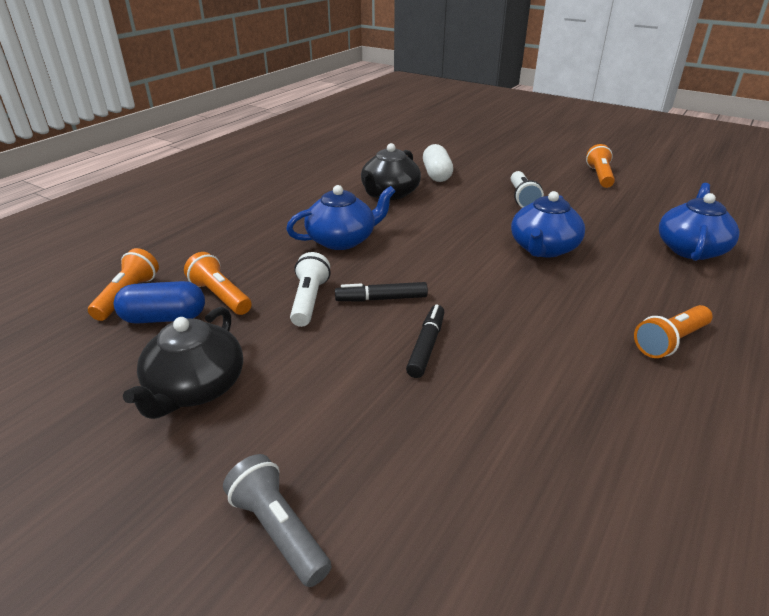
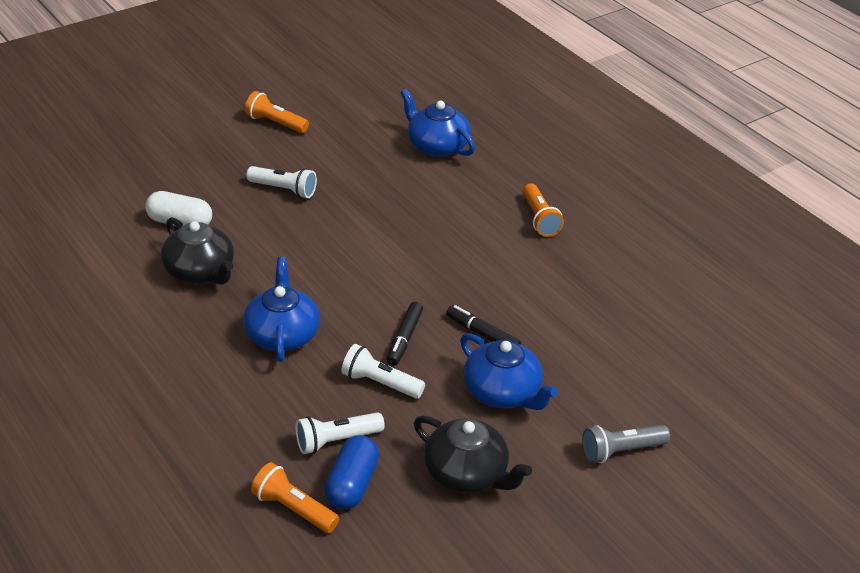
camera: 70 degrees left, 5 degrees up
(220, 296) = (336, 441): orange flashlight -> white flashlight
(543, 248) = (385, 219): blue teapot -> blue teapot (503, 392)

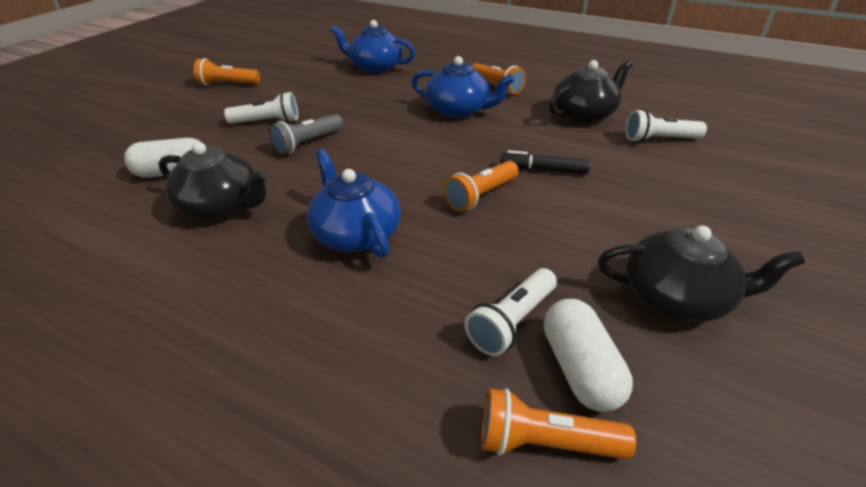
camera: 25 degrees left, 0 degrees up
(352, 484) = (579, 368): blue capsule -> white capsule
(380, 383) = (497, 242): white flashlight -> white flashlight (659, 139)
(404, 339) = (481, 196): black marker -> orange flashlight
(503, 392) = (614, 208): blue teapot -> blue teapot (459, 110)
(591, 288) = (584, 114): none -> black teapot
(621, 451) = (766, 218): grey flashlight -> grey flashlight (307, 143)

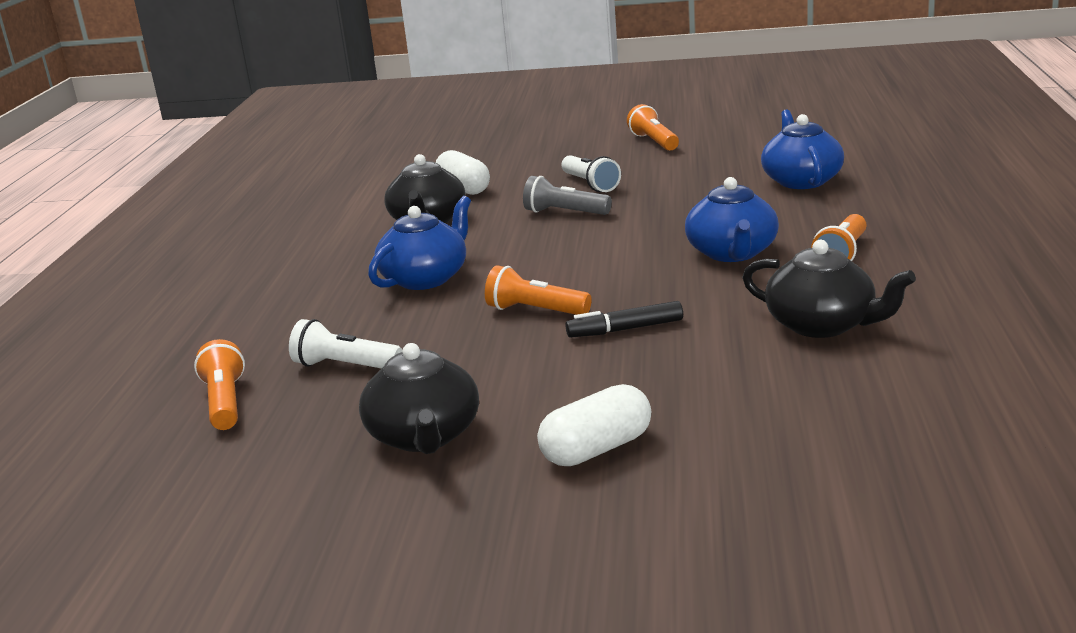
camera: 70 degrees right, 15 degrees down
(543, 170) = (625, 329): black marker -> black marker turned 90 degrees counterclockwise
(579, 368) = (303, 403): white capsule -> white capsule (596, 449)
(659, 139) = (800, 387): white flashlight -> none

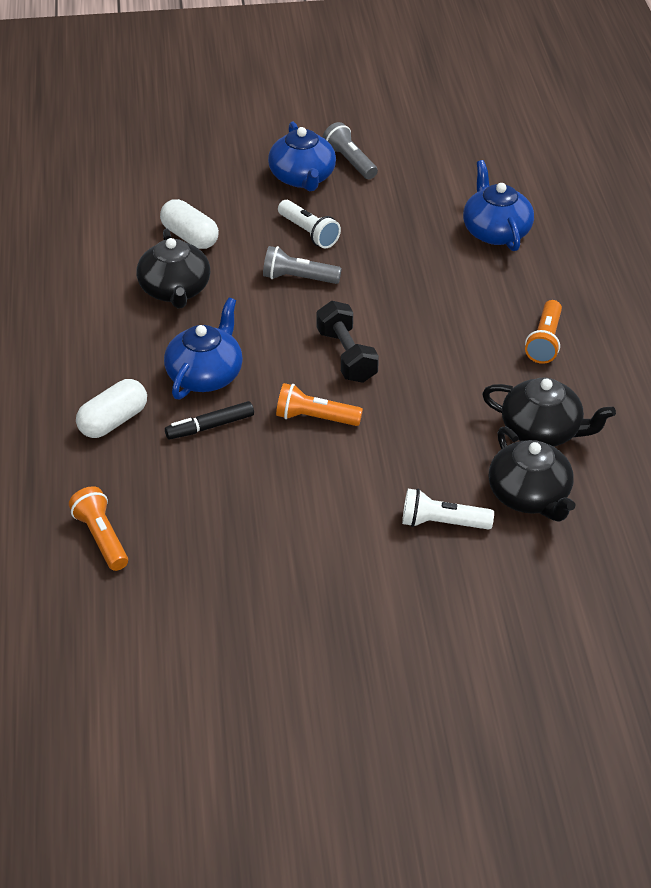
camera: 15 degrees left, 20 degrees up
(345, 366) = (182, 491): white flashlight -> white flashlight (442, 523)
(424, 436) = (277, 567): black teapot -> black teapot (530, 496)
(594, 265) = (346, 356): none -> black dumbbell
(596, 449) = (408, 573): white capsule -> white capsule (113, 421)
(625, 329) = (394, 440): black marker -> black marker (210, 426)
(654, 142) = (350, 161): orange flashlight -> grey flashlight
(732, 253) = (457, 338): blue teapot -> blue teapot (302, 178)

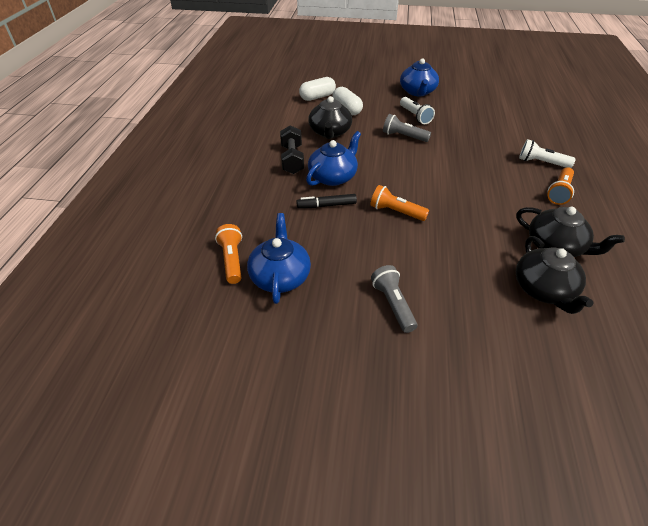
camera: 15 degrees right, 0 degrees up
(113, 421) = (268, 192): white capsule -> white capsule (317, 97)
(346, 356) = (424, 180): black dumbbell -> black dumbbell (292, 159)
(350, 161) = (446, 88): grey flashlight -> grey flashlight (393, 304)
(442, 523) = (474, 296): white flashlight -> white flashlight (541, 163)
(495, 231) = (529, 130): blue teapot -> blue teapot (280, 276)

